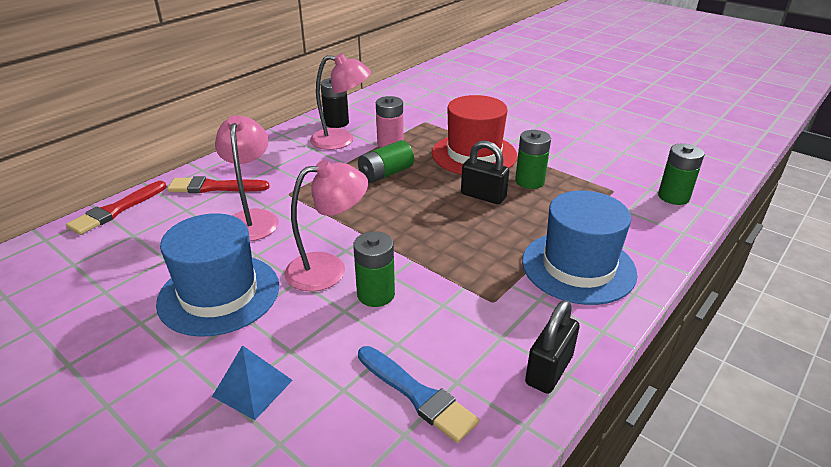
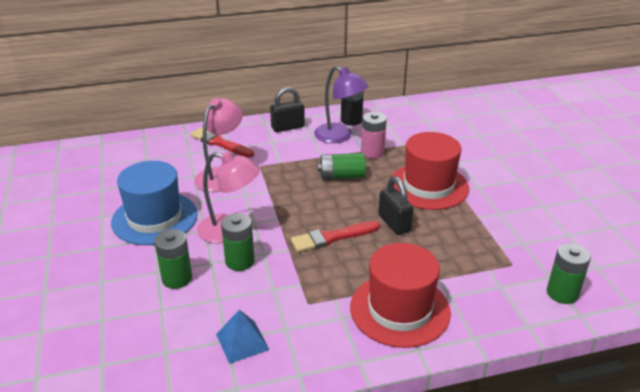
camera: 35 degrees right, 0 degrees up
(116, 210) = (152, 138): red brush -> red brush (332, 237)
(252, 388) = (118, 283): blue pyramid -> blue pyramid (242, 341)
(341, 140) = (339, 136): pink lamp -> purple lamp
(417, 395) = (196, 335): blue brush -> none
(529, 181) = (447, 227): green battery -> green battery (177, 278)
(549, 370) = (290, 365): black padlock -> black padlock (287, 127)
(578, 267) = (400, 309): blue hat -> red hat

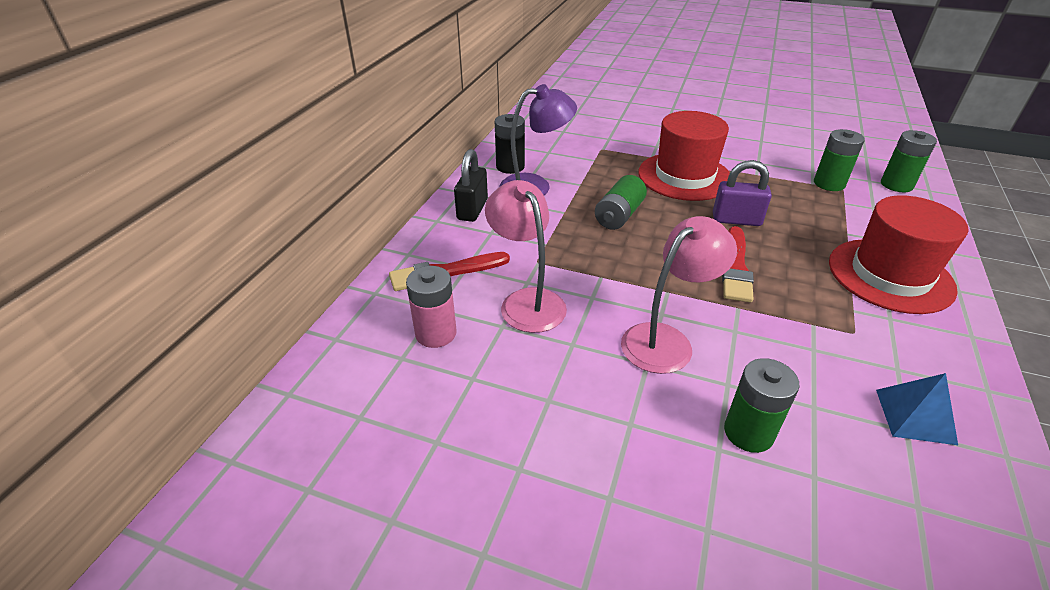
camera: 55 degrees left, 5 degrees up
(154, 218) = (578, 404): blue hat -> none
(240, 261) = (741, 356): green battery -> green battery (829, 184)
(372, 152) = (590, 180): pink battery -> pink battery (436, 333)
(394, 223) = (736, 220): black padlock -> purple padlock

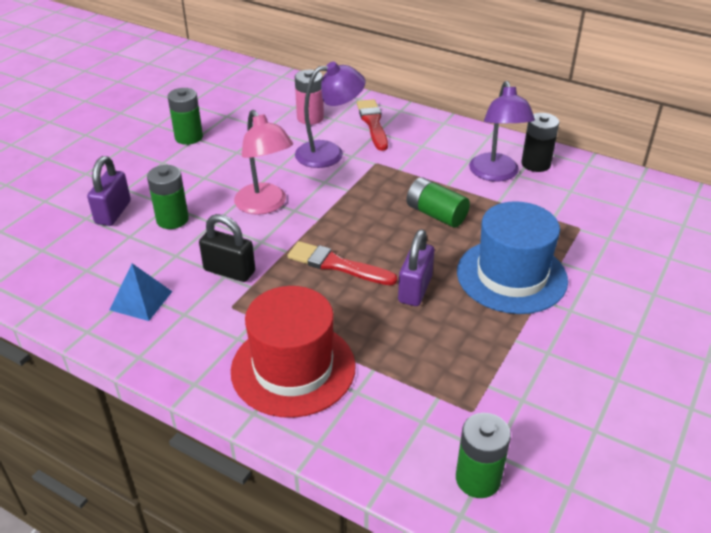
camera: 100 degrees right, 0 degrees up
(472, 209) = (458, 139): black padlock -> black padlock (229, 271)
(527, 301) = (329, 153): pink lamp -> purple lamp
(684, 176) = (511, 276): red hat -> blue hat
(779, 523) = (113, 212): none -> purple padlock
(829, 184) = (486, 401): green battery -> green battery (189, 137)

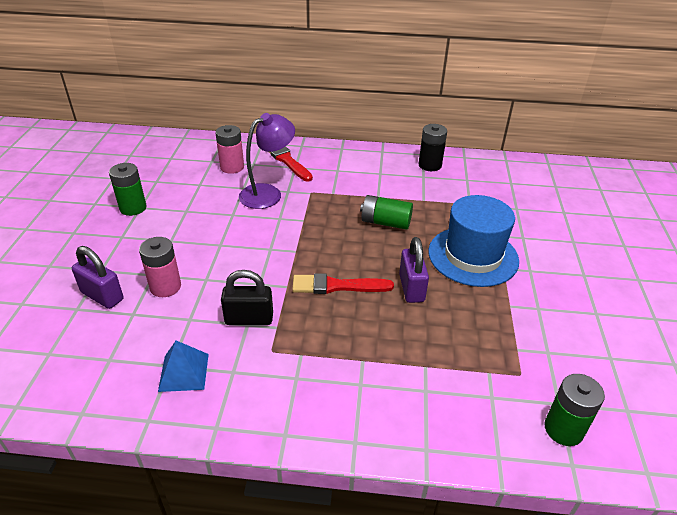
camera: 25 degrees left, 0 degrees up
(113, 212) = (102, 296): purple padlock -> purple padlock turned 45 degrees counterclockwise
(172, 219) = (165, 287): green battery -> pink battery
(265, 205) = (242, 251): pink lamp -> none
(293, 368) = (361, 388): red hat -> none
(496, 174) = (407, 180): purple lamp -> none

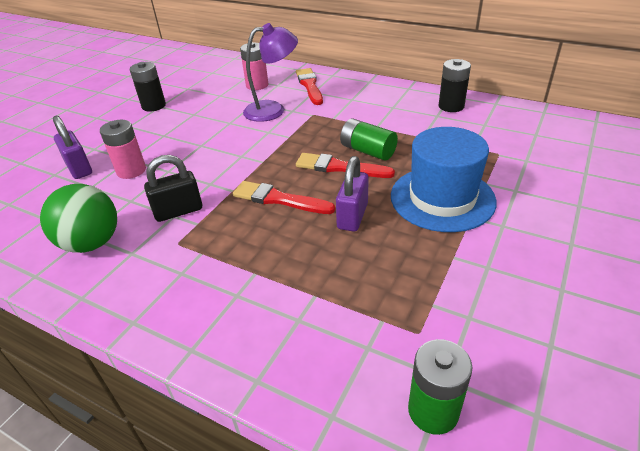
camera: 25 degrees right, 0 degrees up
(133, 208) = (154, 106): green battery -> black battery
(184, 372) = (92, 243): blue pyramid -> green ball
(249, 319) = (178, 211): black padlock -> black padlock turned 45 degrees counterclockwise
(371, 243) = (339, 167): none -> red brush

